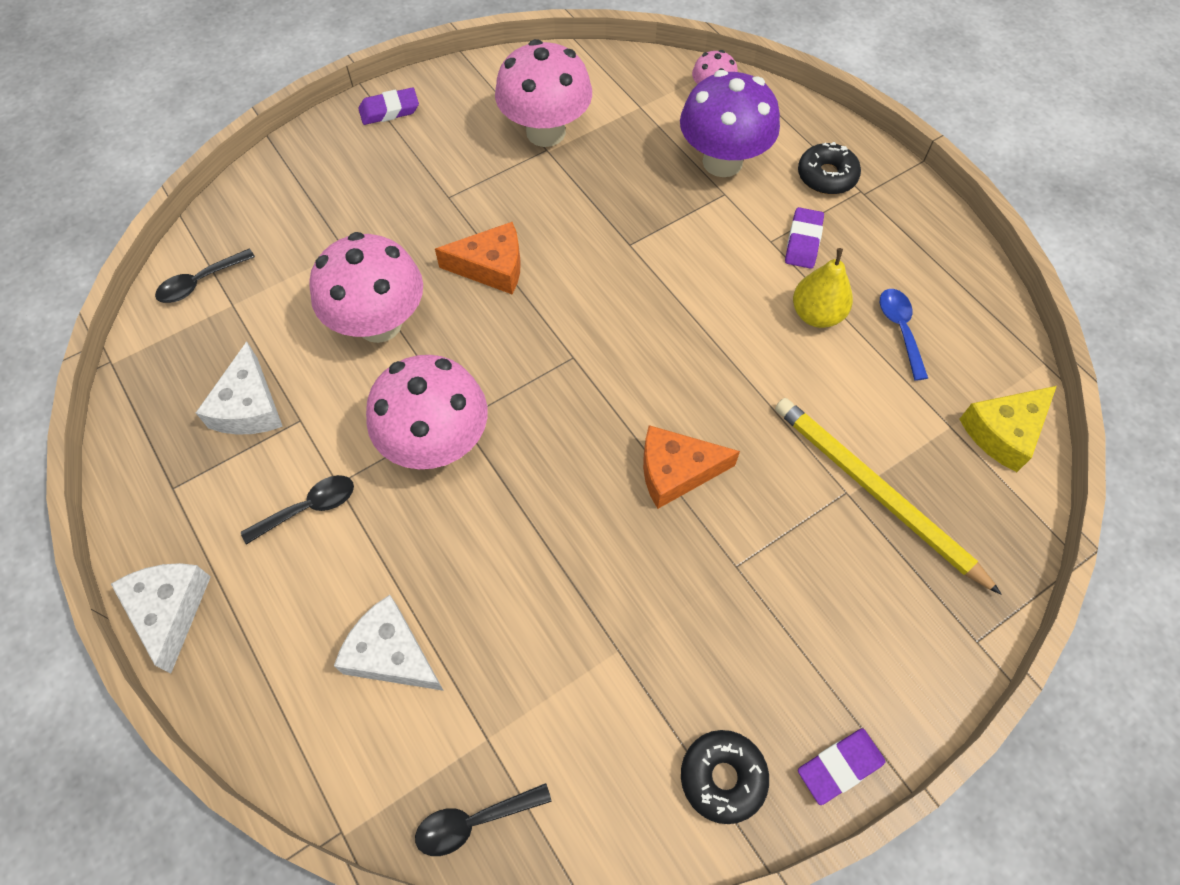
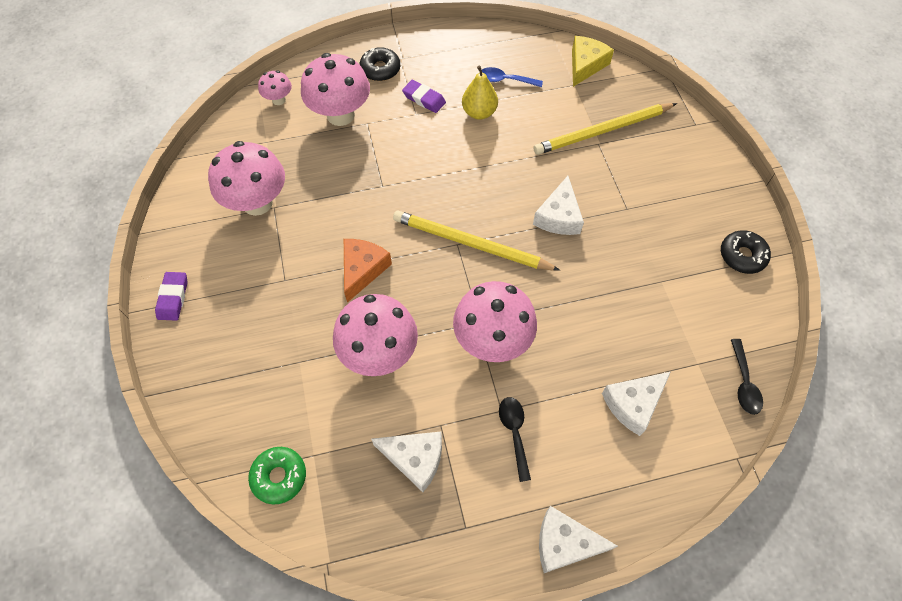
camera: 70 degrees left, 0 degrees up
(200, 282) = (279, 477): black spoon -> green donut
(580, 373) = (471, 244): none -> yellow pencil
(676, 471) = (559, 216): orange cheese -> white cheese
(722, 162) = (340, 115): purple mushroom -> pink mushroom
(839, 766) = (746, 204): purple eraser -> none
(1003, 432) = (585, 65): yellow cheese -> yellow cheese turned 135 degrees counterclockwise

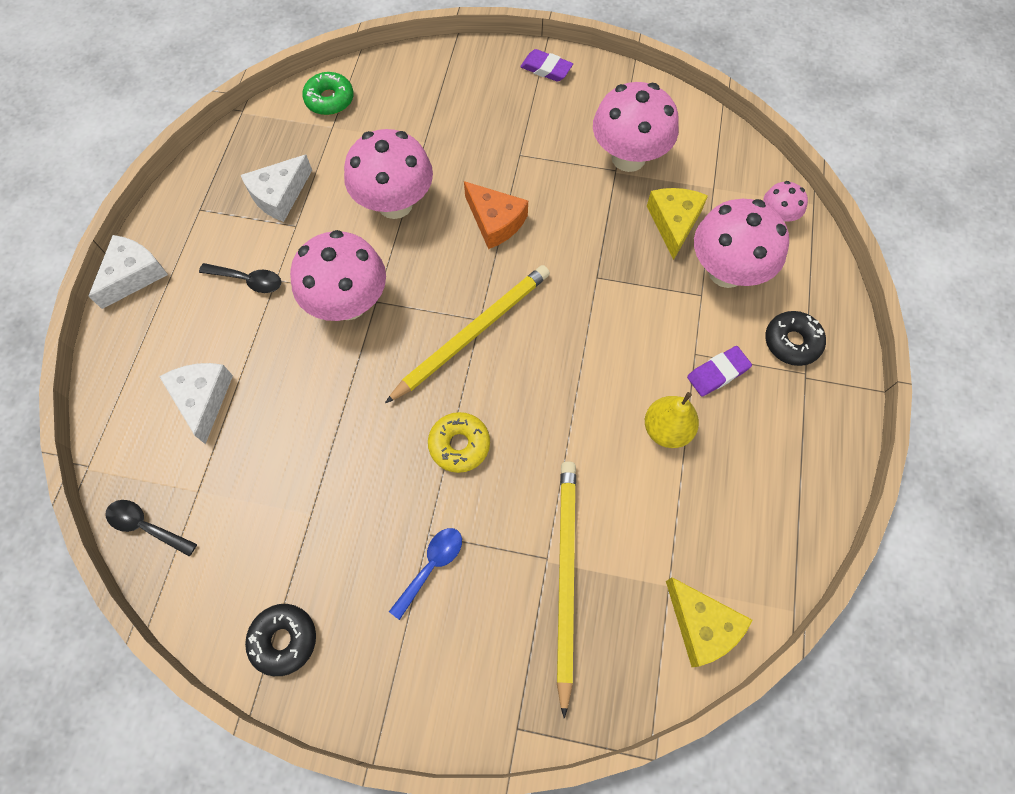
camera: 115 degrees right, 5 degrees up
(311, 155) = (674, 223): none -> yellow cheese
(505, 80) = (713, 491): blue spoon -> blue spoon (431, 566)
(559, 216) = (459, 445): white cheese -> yellow donut

